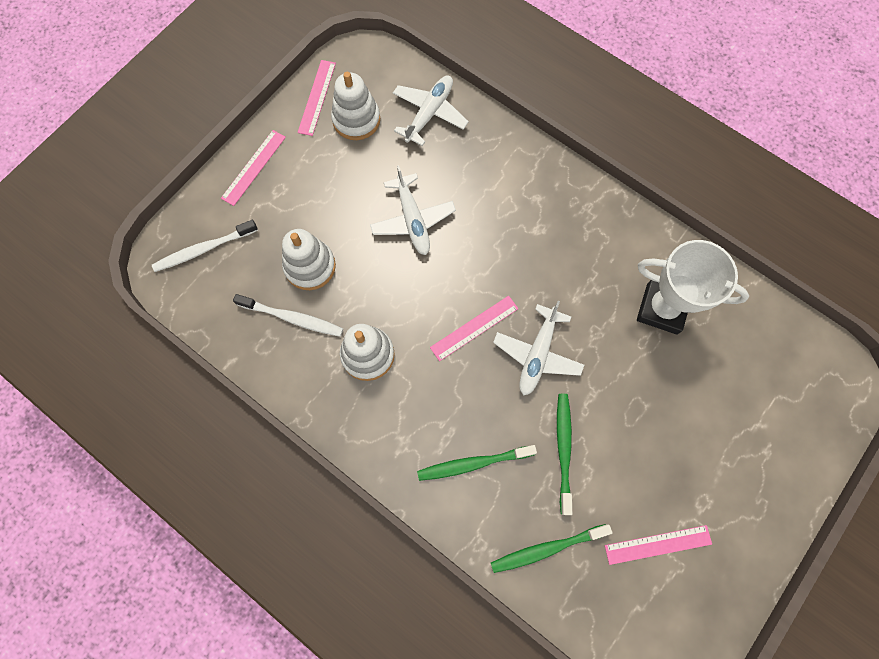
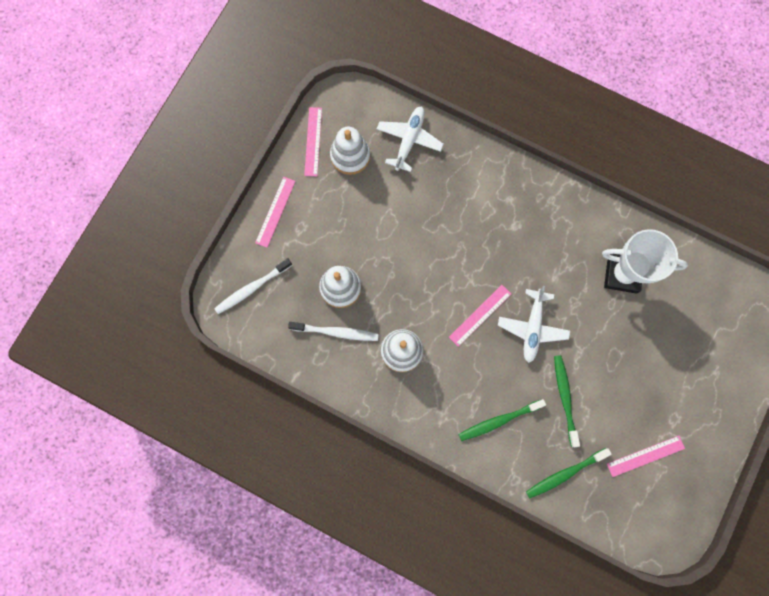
camera: 10 degrees left, 5 degrees up
(412, 220) = (414, 235): white plane -> none

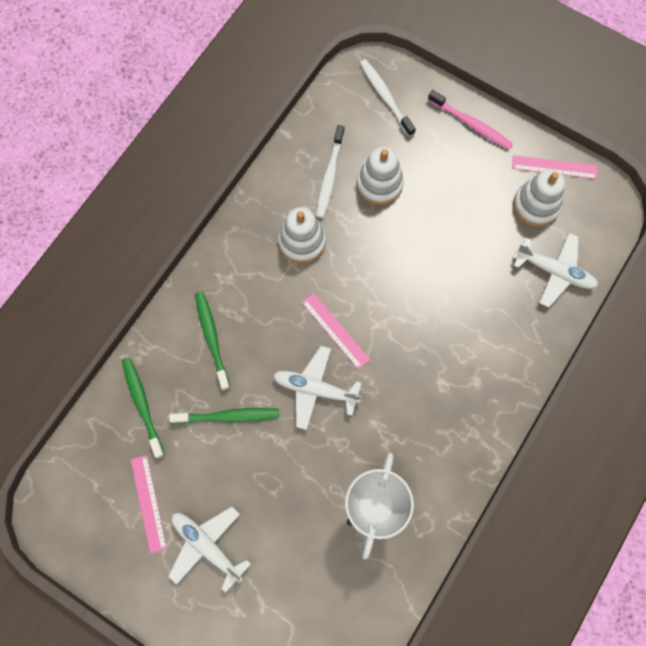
camera: 95 degrees right, 5 degrees down
(275, 212) = (471, 124): pink ruler -> pink toothbrush
(671, 403) = (207, 546): none -> white plane

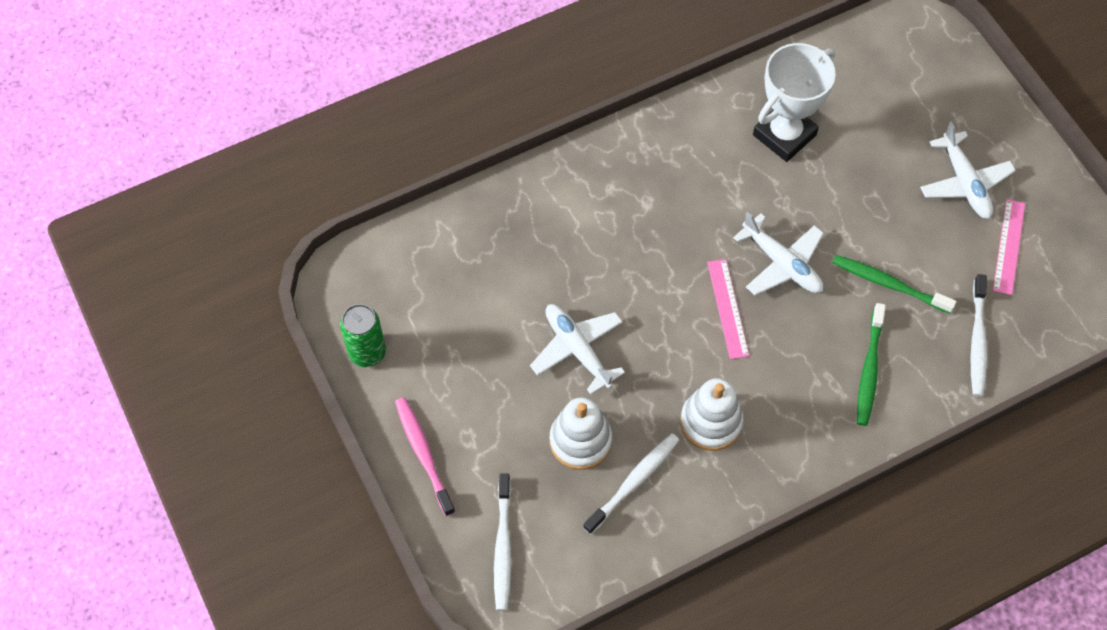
camera: 150 degrees left, 10 degrees down
(142, 405) = (977, 340): green toothbrush -> white toothbrush
(536, 205) = (420, 322): white stacking toy -> none
(554, 167) = (367, 352): pink ruler -> green can
(555, 272) = (453, 246): white plane -> white plane (577, 349)

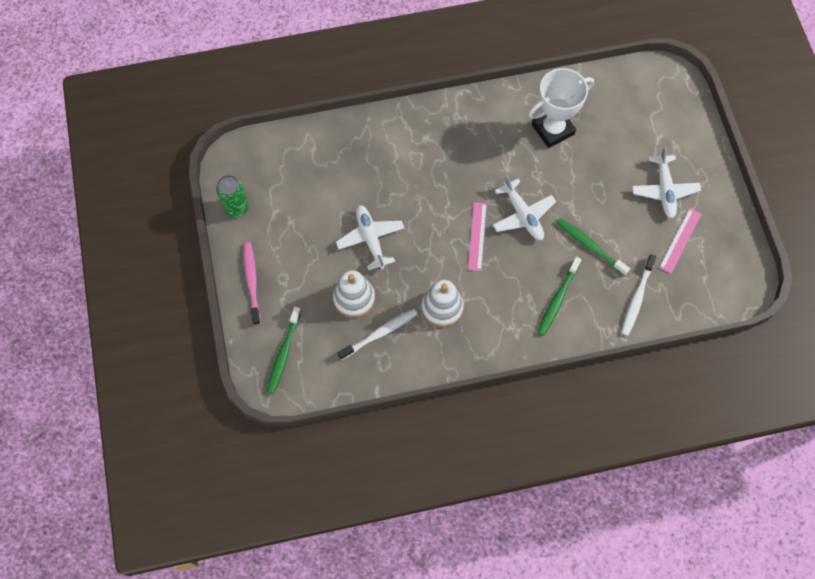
camera: 15 degrees right, 5 degrees up
(503, 546) = (284, 353): white toothbrush -> green toothbrush

